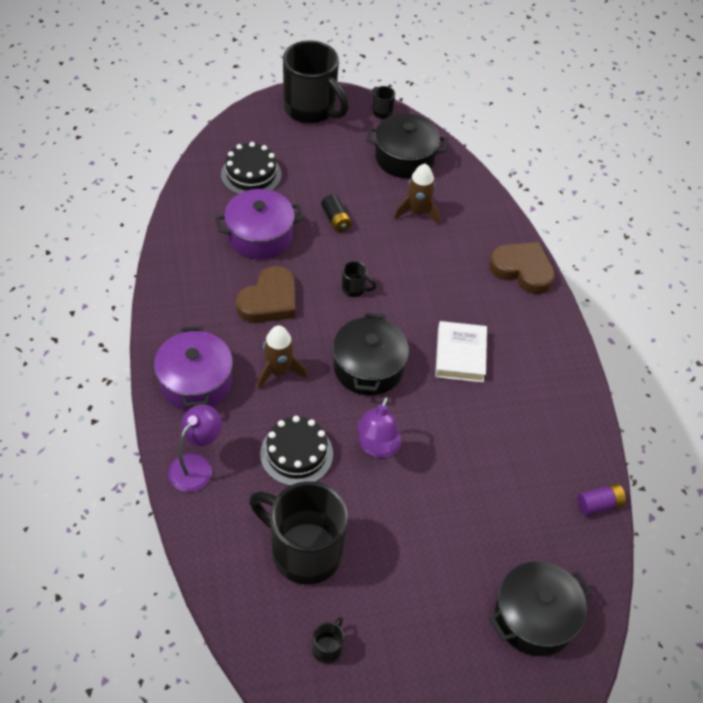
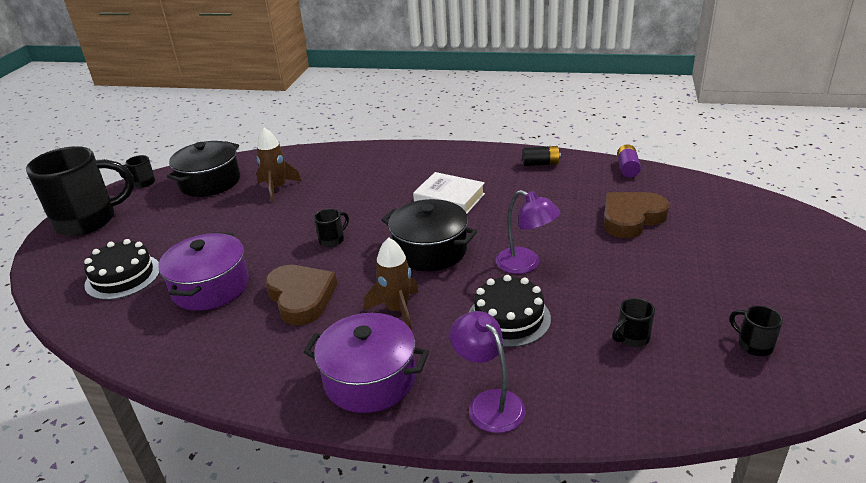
camera: 60 degrees left, 20 degrees down
(304, 551) = (632, 338): black mug -> black mug, size x0.40
(336, 220) = (240, 234): black battery -> black battery (540, 164)
(522, 270) = (384, 153): brown heart -> brown heart (631, 218)
(534, 617) = (729, 218): black pot -> none

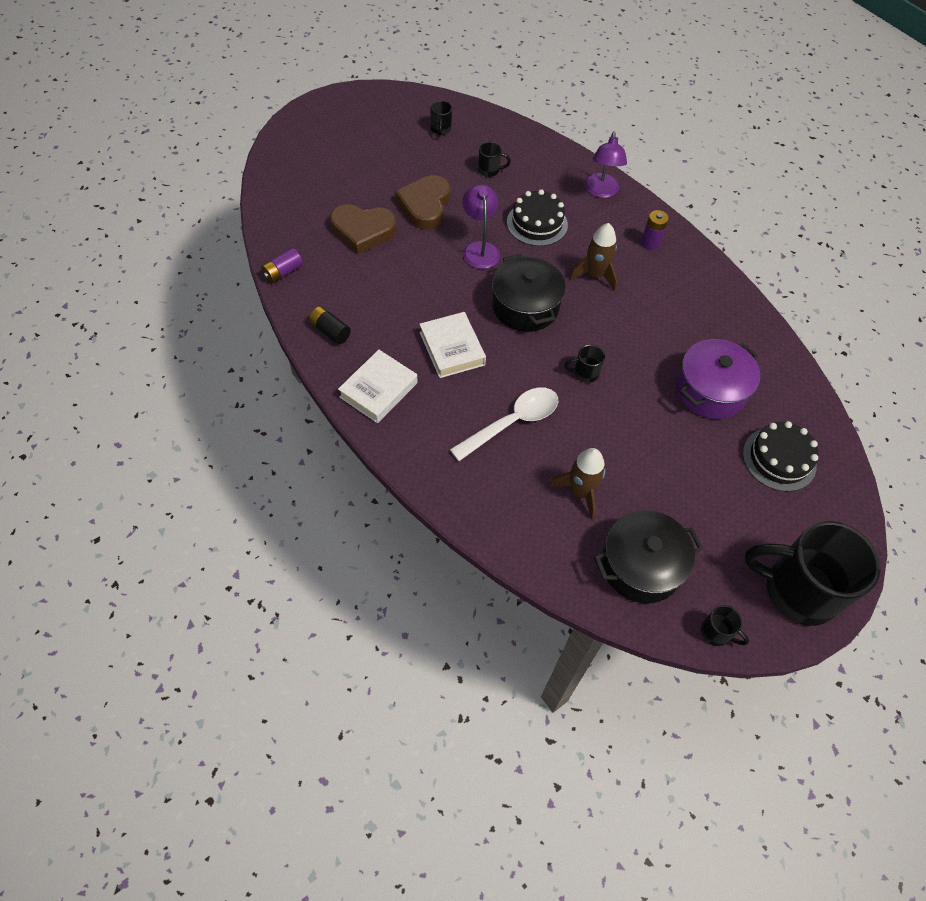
camera: 145 degrees left, 25 degrees up
(301, 298) = (649, 330): brown heart -> brown heart (425, 206)
(358, 191) = (512, 422): none -> white spoon
(370, 379) = (650, 243): purple pot -> purple battery
(465, 160) = (378, 390): none -> white book

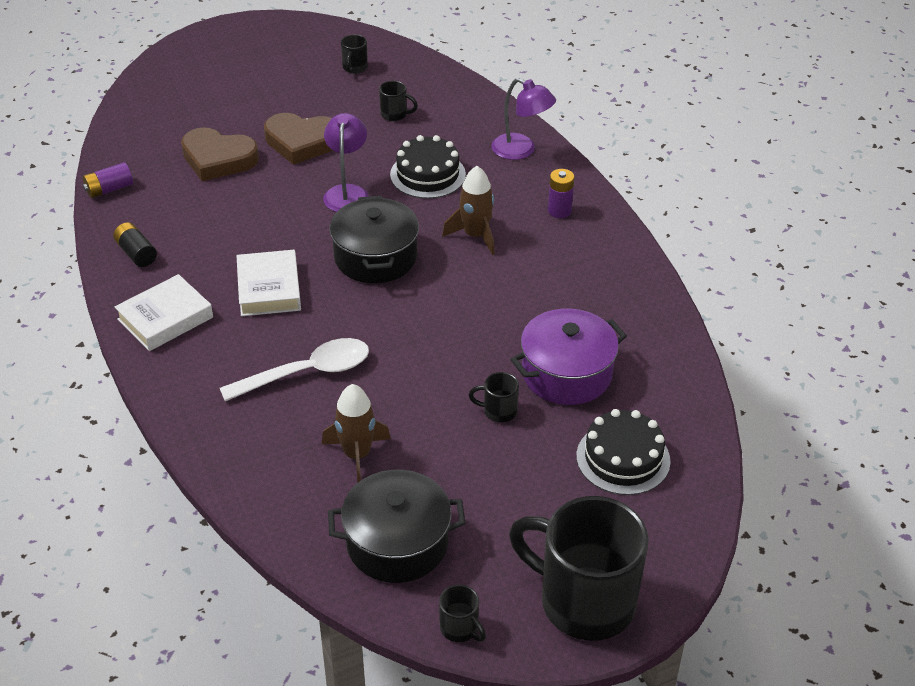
camera: 15 degrees right, 15 degrees down
(425, 206) = (302, 142): brown heart -> brown heart turned 105 degrees counterclockwise
(585, 373) = (417, 334): black mug -> black mug (498, 411)
(601, 191) = (521, 150): purple lamp -> purple lamp turned 75 degrees counterclockwise

